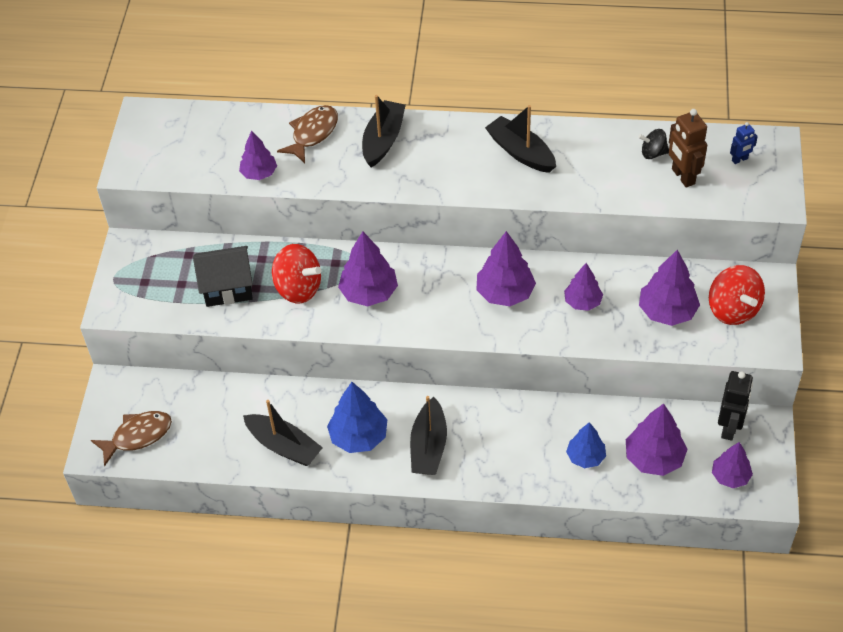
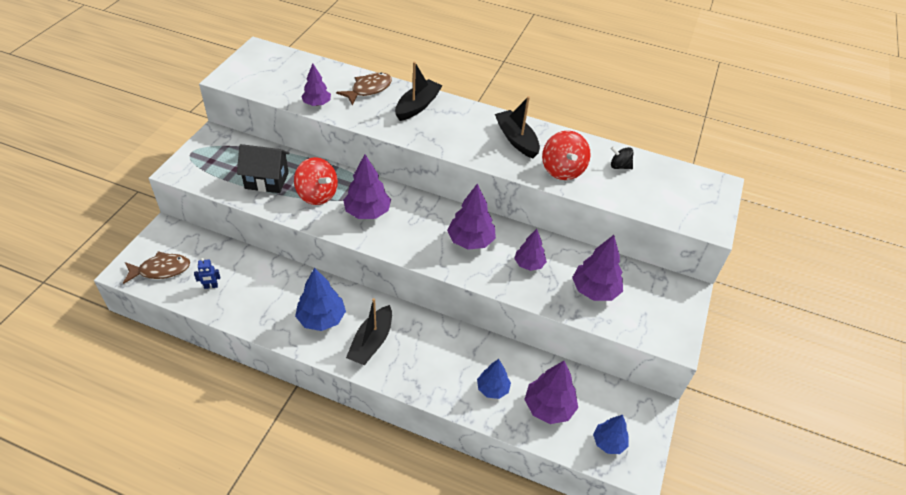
camera: 10 degrees right, 5 degrees down
(284, 446) = (262, 309): black boat -> none
(683, 176) = (638, 188): brown robot -> none
(729, 428) = (620, 401): black robot -> none
(730, 476) = (608, 442): purple tree -> blue tree
(733, 309) = (650, 304): red spinning top -> red spinning top (562, 170)
(740, 159) = (688, 188): blue robot -> blue robot (211, 286)

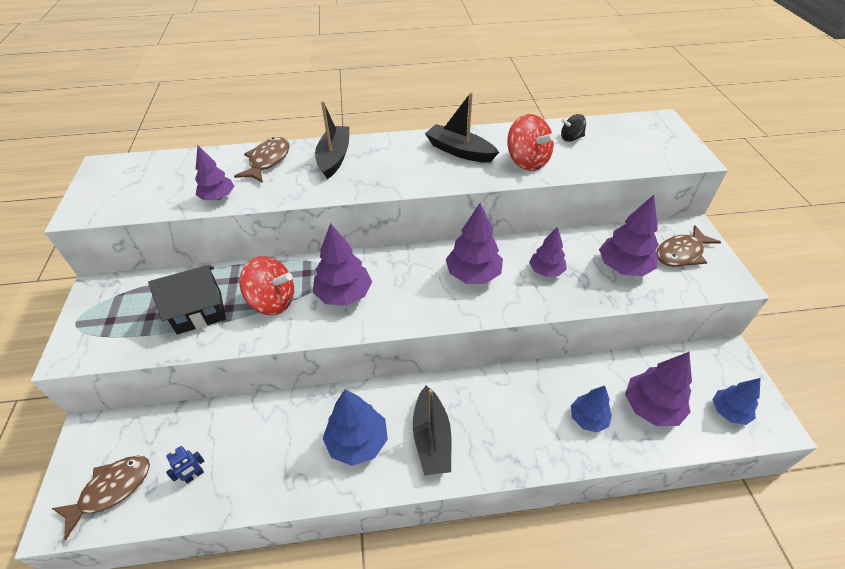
camera: 25 degrees left, 0 degrees up
(656, 303) = (681, 253): none -> brown fish

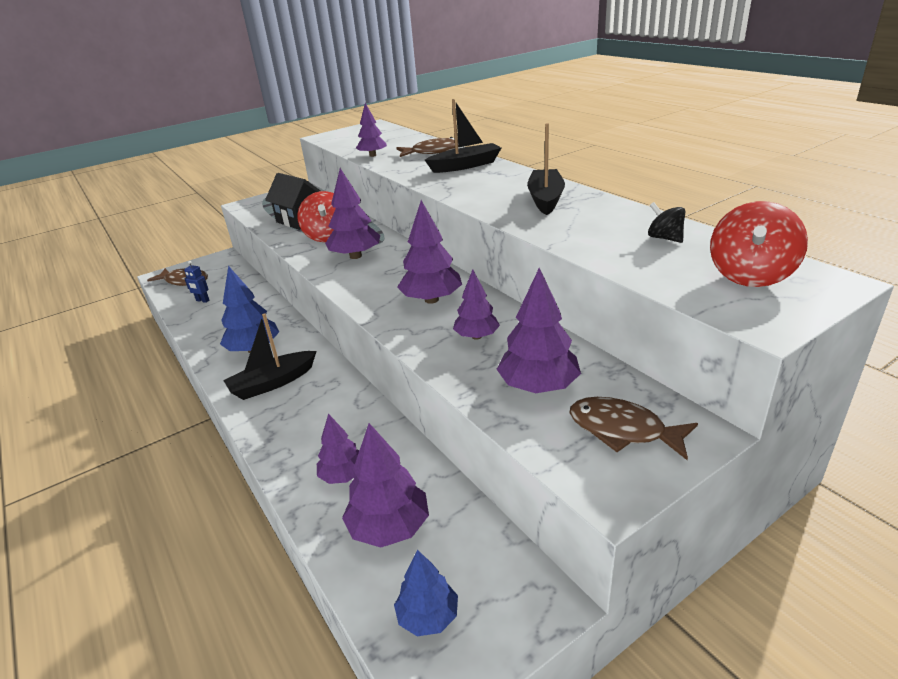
camera: 65 degrees right, 15 degrees down
(527, 161) = (574, 229): red spinning top -> red spinning top (750, 275)
(588, 419) = (343, 475): blue tree -> purple tree

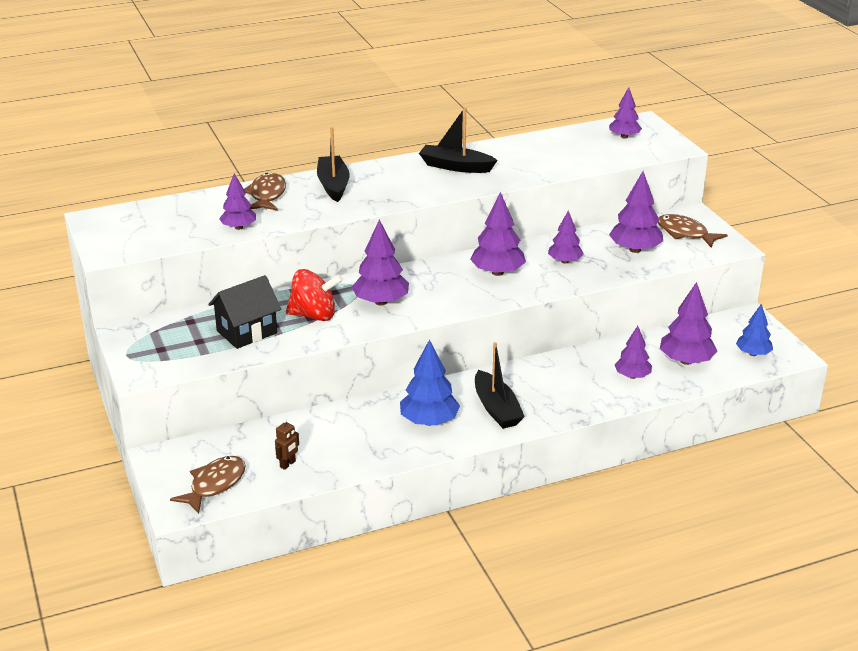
camera: 80 degrees left, 0 degrees up
(202, 300) = (288, 464): blue robot -> brown robot
(623, 430) = (685, 233): brown fish -> brown fish turned 90 degrees clockwise
(665, 238) = (559, 145): black spinning top -> none
(750, 275) = (624, 136): red spinning top -> purple tree

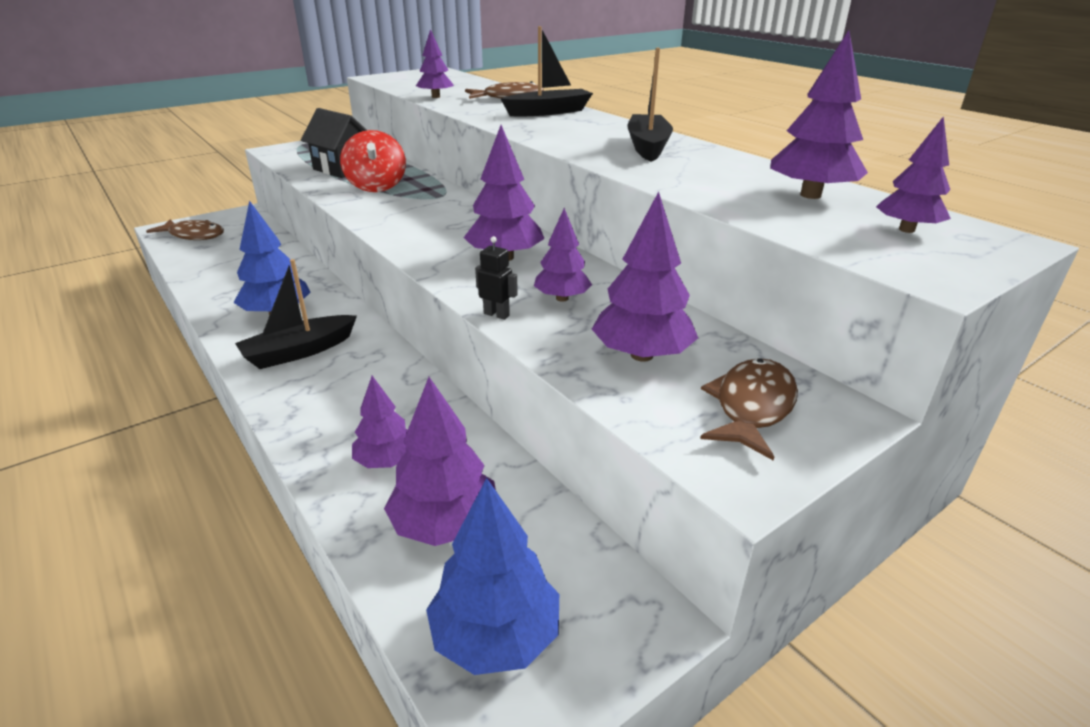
camera: 75 degrees right, 0 degrees up
(288, 464) = (215, 257): brown robot -> none
(381, 302) = (410, 208): purple tree -> purple tree (810, 195)
(579, 284) = (496, 314): none -> black robot
(753, 353) = (495, 636): blue tree -> blue tree, size x1.54

